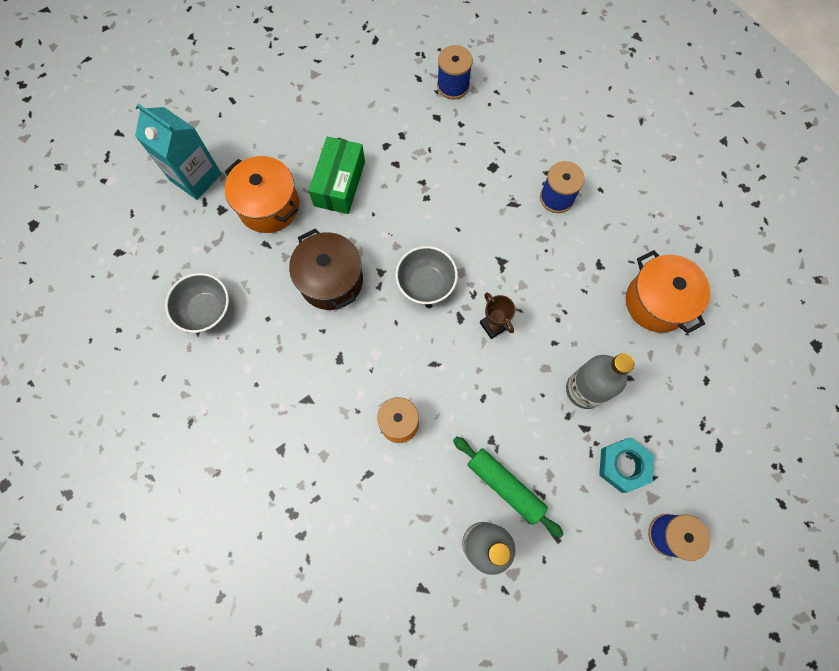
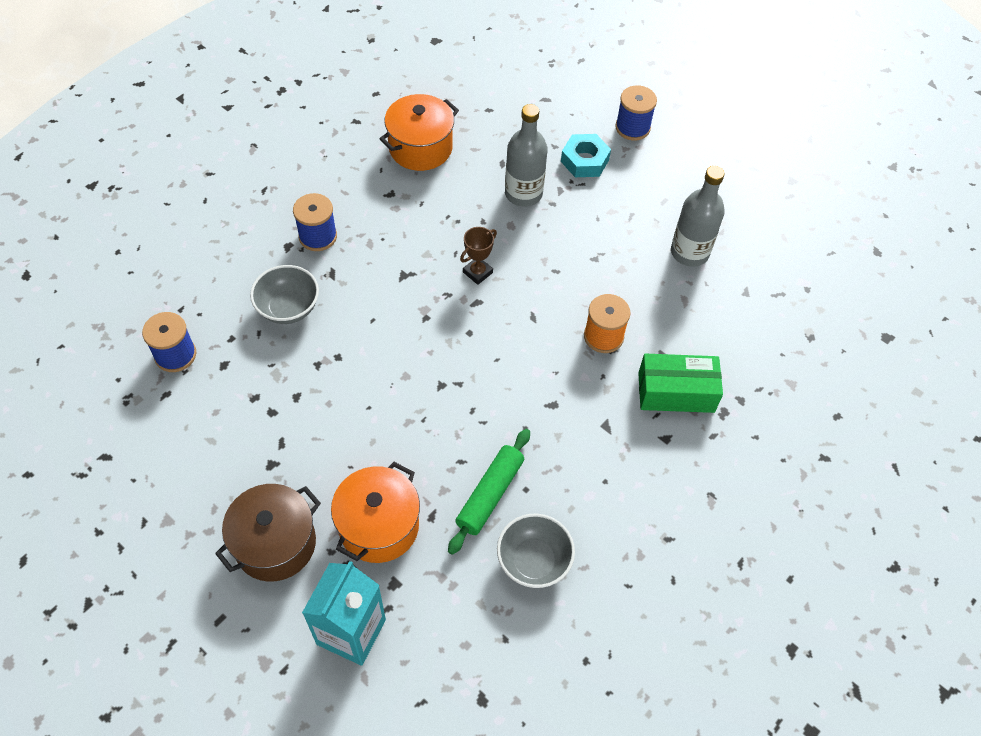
camera: 105 degrees left, 15 degrees down
(331, 280) = (463, 433): brown pot -> brown pot (275, 543)
(339, 183) = (333, 452): green box -> green box (676, 392)
(426, 284) = (445, 339): grey bowl -> grey bowl (288, 308)
(505, 486) = (633, 242): green rolling pin -> green rolling pin (490, 494)

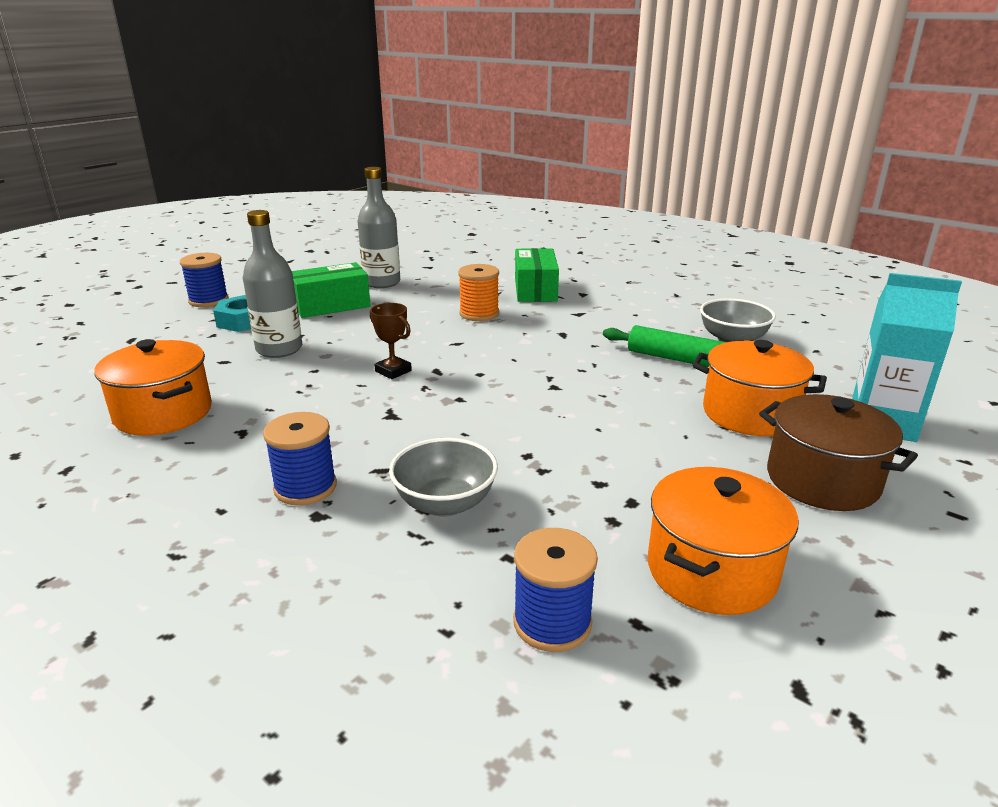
camera: 90 degrees left, 30 degrees down
(197, 441) = (711, 571): none -> orange pot
(623, 217) = (331, 305): none -> green box

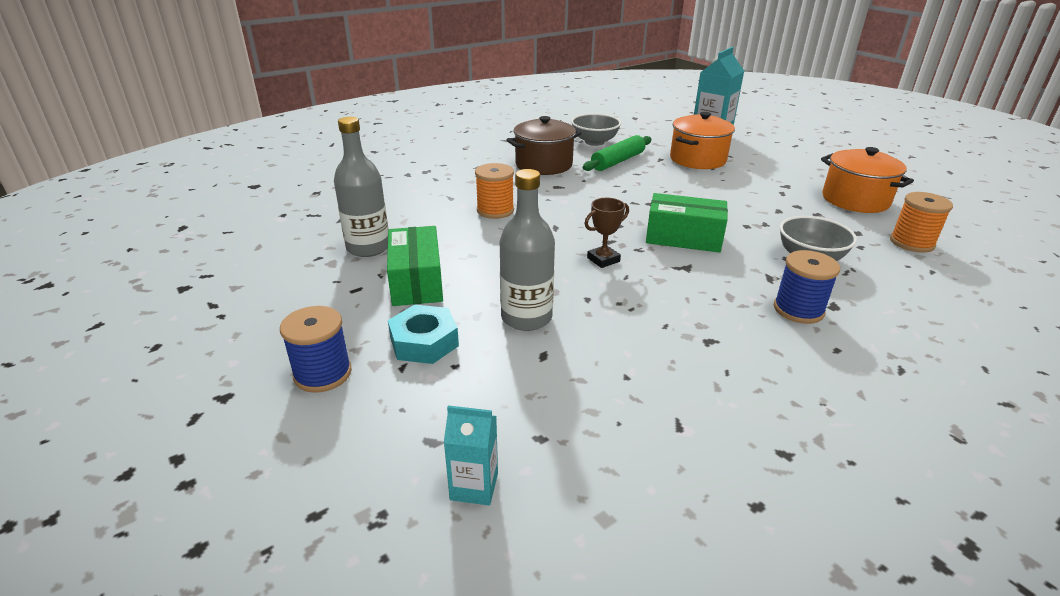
camera: 75 degrees left, 5 degrees up
(83, 357) = (474, 486): none -> turquoise carton
(163, 413) = (666, 392): orange pot -> none
(535, 290) = (454, 181): green box -> green box (683, 238)
(552, 622) = (912, 243): blue spool -> orange spool
(822, 480) = (769, 161): brown pot -> brown pot (543, 165)

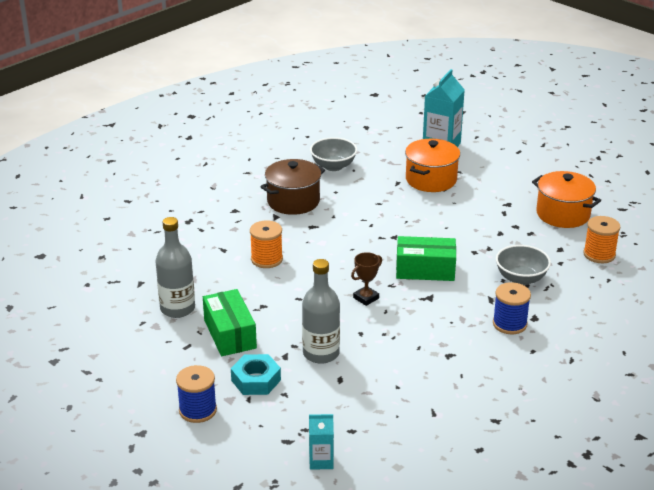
camera: 10 degrees left, 0 degrees up
(618, 161) = (359, 190): green rolling pin -> none

